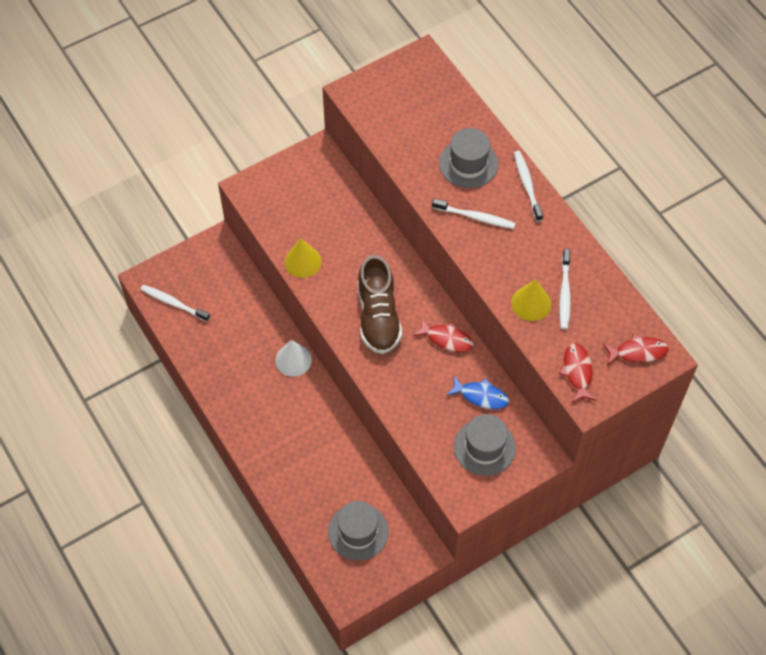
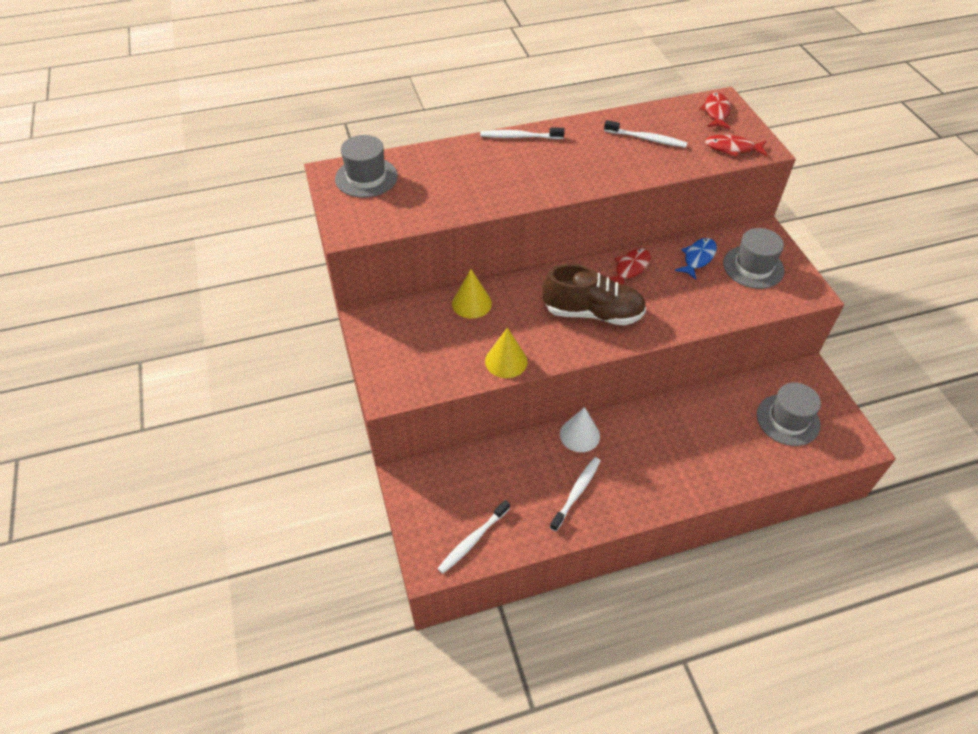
camera: 75 degrees left, 10 degrees down
(468, 163) = (479, 167): grey hat -> grey hat (366, 177)
(475, 217) = (545, 175): white toothbrush -> white toothbrush (576, 492)
(531, 303) = (653, 160): yellow cone -> yellow cone (471, 303)

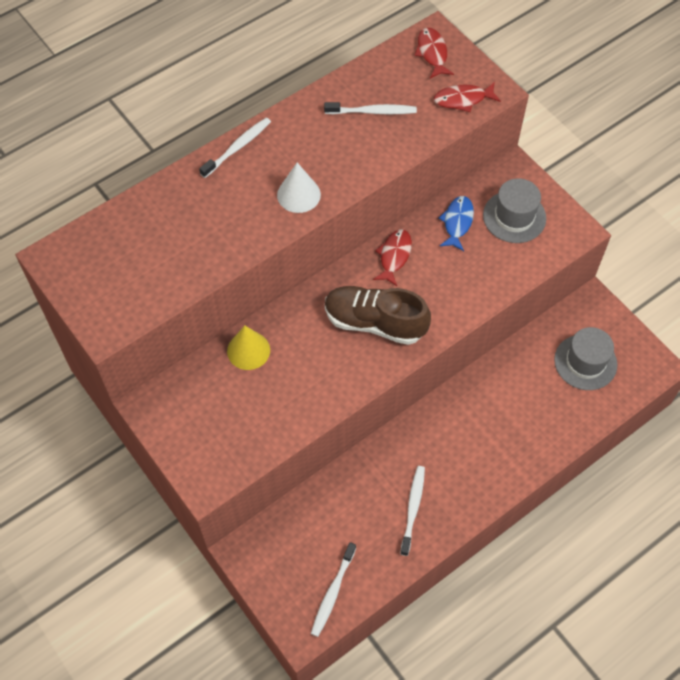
camera: 20 degrees left, 10 degrees up
(366, 177) = (94, 253): grey hat -> none
(506, 361) = (309, 407): yellow cone -> none
(519, 137) = (238, 147): white toothbrush -> white toothbrush turned 150 degrees clockwise
(579, 435) = (395, 445): white cone -> white cone (298, 194)
(592, 313) = (374, 323): brown shoe -> brown shoe turned 150 degrees counterclockwise

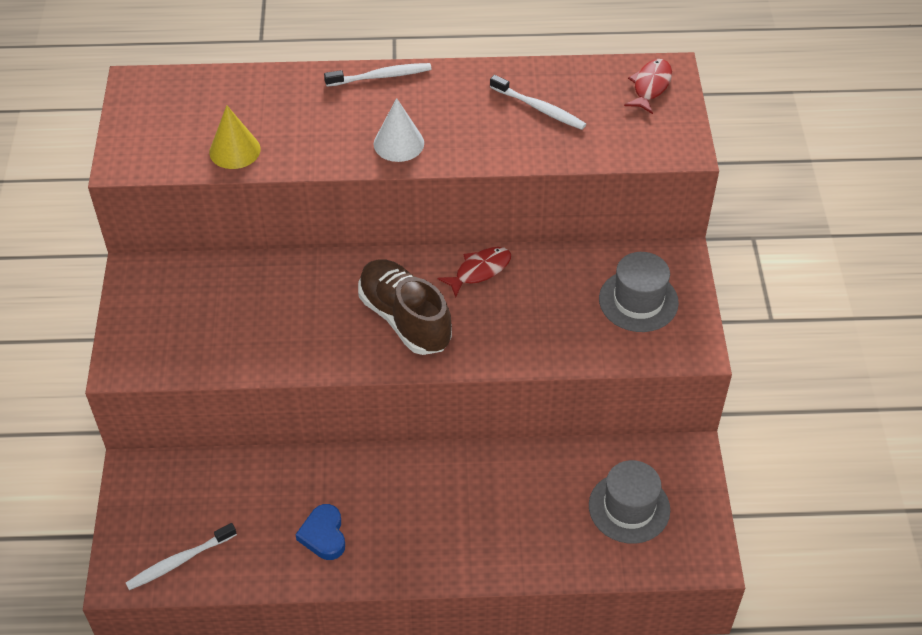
camera: 35 degrees right, 10 degrees down
(248, 350) = (265, 276): yellow cone -> yellow cone (235, 150)
(413, 508) = (324, 535): white toothbrush -> blue heart
(457, 222) = (572, 274): blue fish -> none
(463, 99) = (642, 142): red fish -> none

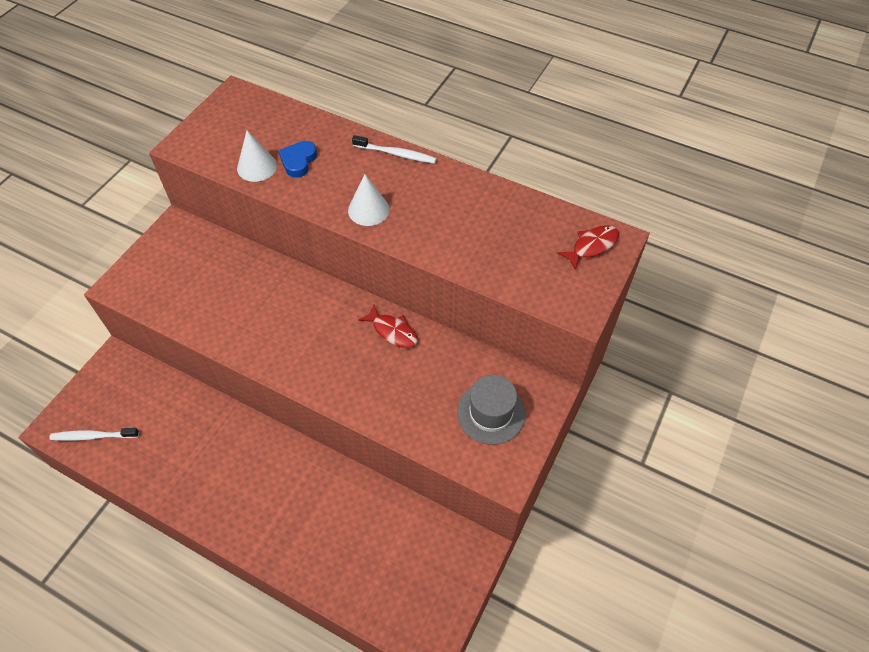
camera: 30 degrees right, 5 degrees up
(235, 150) = (257, 167): yellow cone -> white cone
(324, 535) = (189, 468): blue heart -> blue heart (298, 161)
(405, 319) = (315, 342): brown shoe -> none
(479, 271) = (392, 331): red fish -> red fish turned 45 degrees clockwise
(539, 108) = (491, 227): white toothbrush -> none
(629, 507) = (403, 566): grey hat -> none

